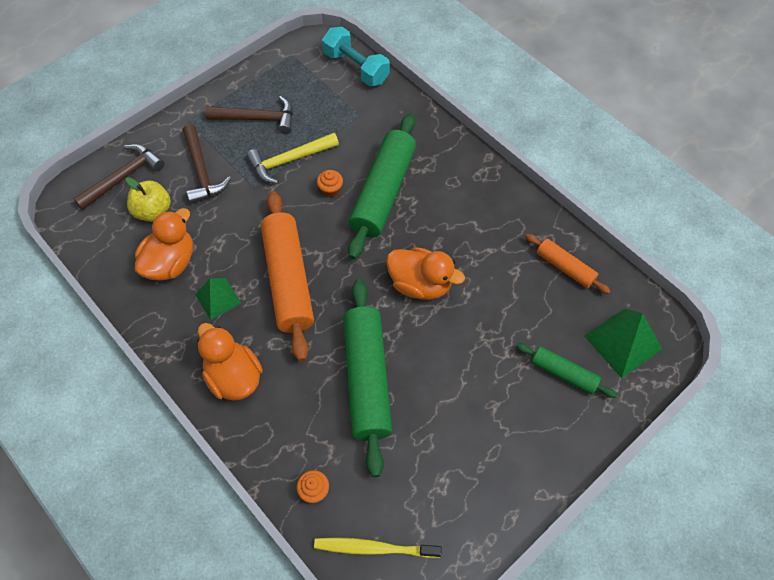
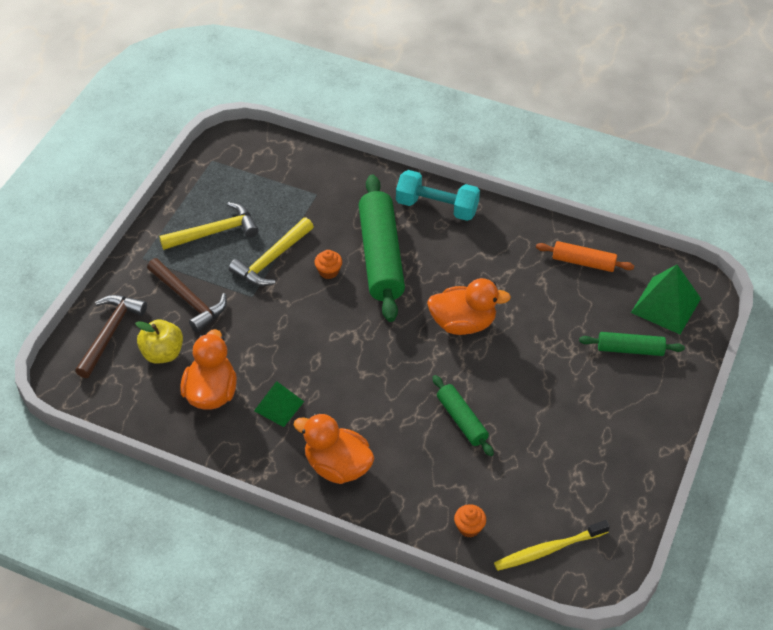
camera: 25 degrees left, 10 degrees down
(258, 119) = (215, 232): brown hammer -> yellow hammer
(288, 280) = (337, 365): orange rolling pin -> none
(356, 67) = (285, 152): turquoise dumbbell -> turquoise dumbbell (437, 207)
(367, 379) = (461, 420): green rolling pin -> green rolling pin, size x0.52

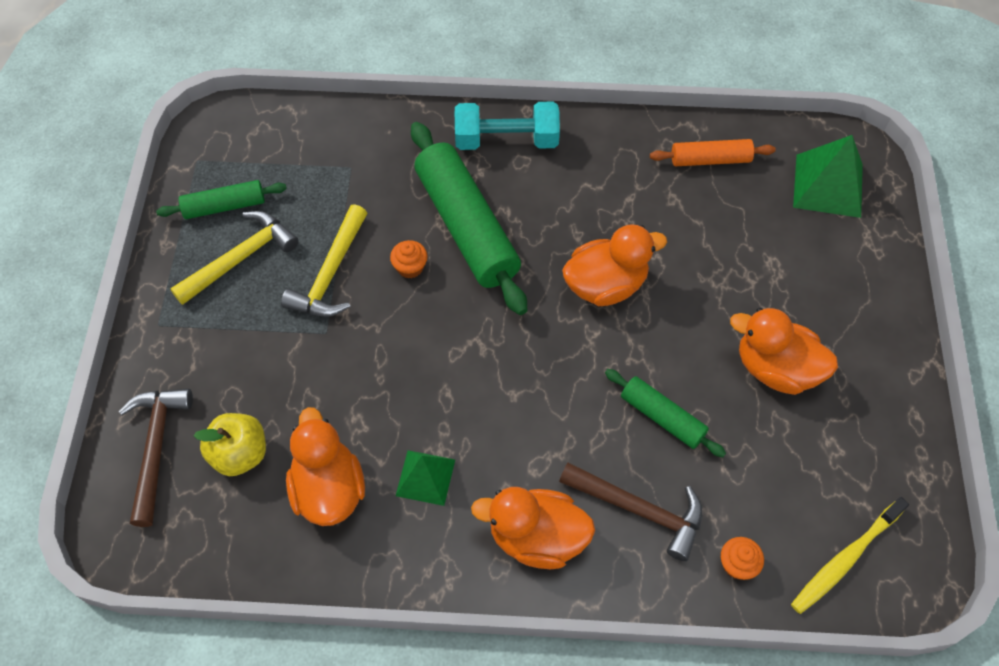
camera: 20 degrees left, 10 degrees up
(189, 300) = (245, 365): brown hammer -> brown hammer (639, 510)
(561, 414) = (775, 368): none -> orange duck
(630, 349) = (814, 255): green rolling pin -> green rolling pin (224, 206)

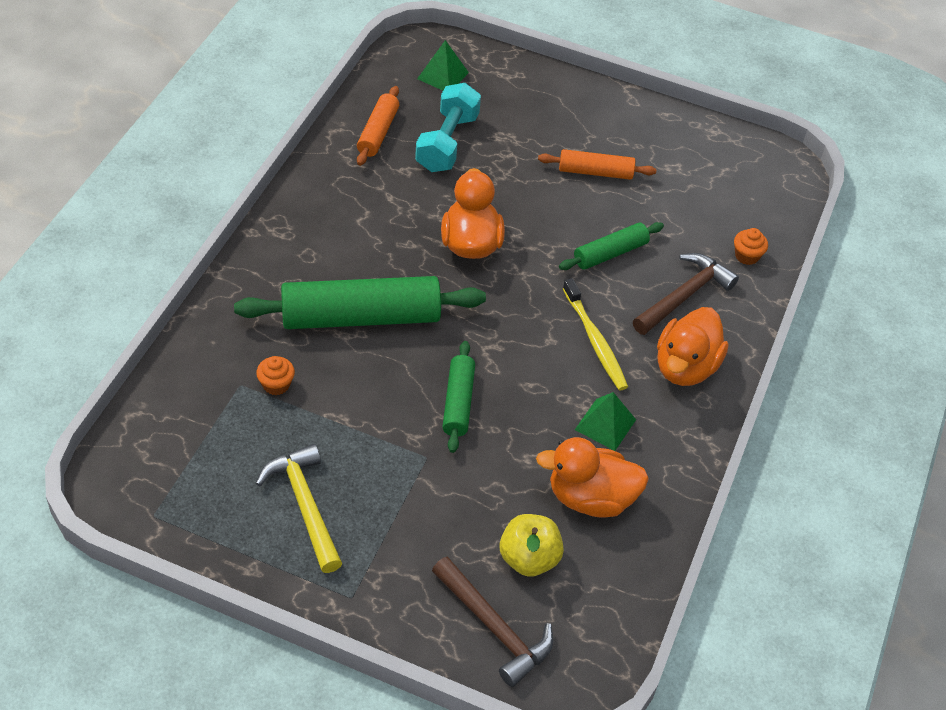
camera: 75 degrees left, 10 degrees down
(156, 447) = (494, 628): brown hammer -> brown hammer turned 150 degrees counterclockwise
(224, 206) = (230, 504): green rolling pin -> green rolling pin (458, 402)
(330, 274) = (362, 435): yellow hammer -> none
(410, 267) = (385, 372): orange cupcake -> orange cupcake (276, 384)
(506, 140) = (277, 257): turquoise dumbbell -> turquoise dumbbell (447, 142)
(775, 368) = (595, 172): orange duck -> orange rolling pin
(828, 185) = (443, 75): green pyramid -> green pyramid, size x0.64
(844, 559) = (762, 197): yellow toothbrush -> yellow toothbrush (595, 341)

